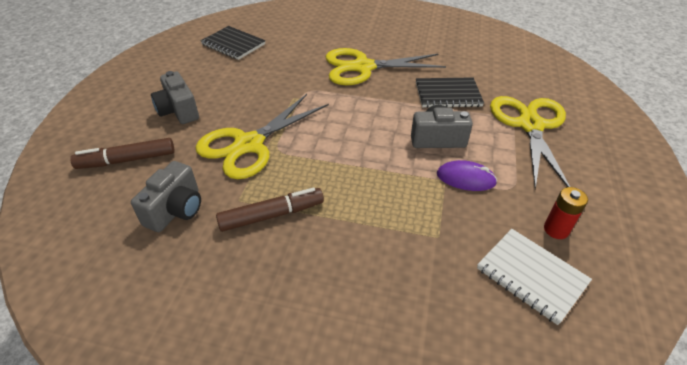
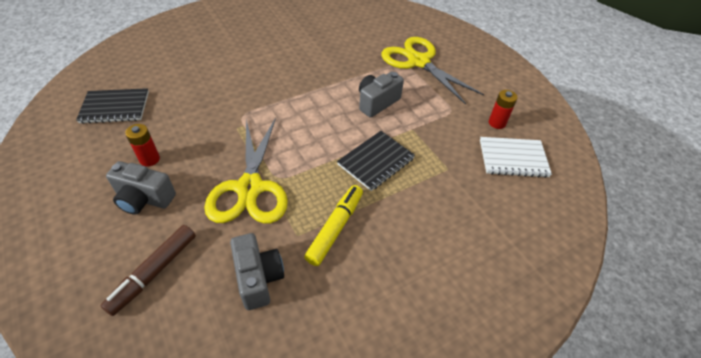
camera: 45 degrees left, 5 degrees up
(212, 88) = (149, 159): none -> red battery
(272, 215) = (335, 228): brown marker -> yellow marker
(363, 67) = (263, 72): yellow scissors -> none
(448, 94) = (347, 65): black notebook -> black notebook (376, 161)
(465, 178) = (422, 120): purple mouse -> none

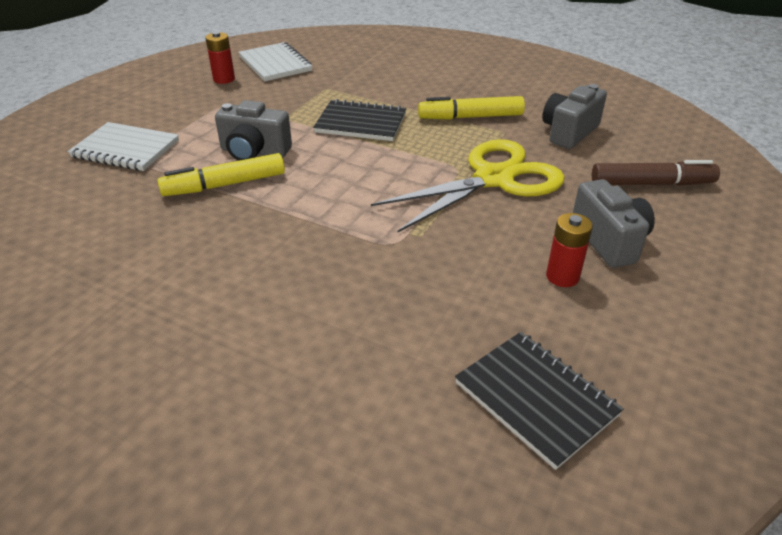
camera: 120 degrees left, 10 degrees down
(350, 82) = (225, 185): none -> yellow marker
(418, 62) = (125, 149): yellow scissors -> white notebook

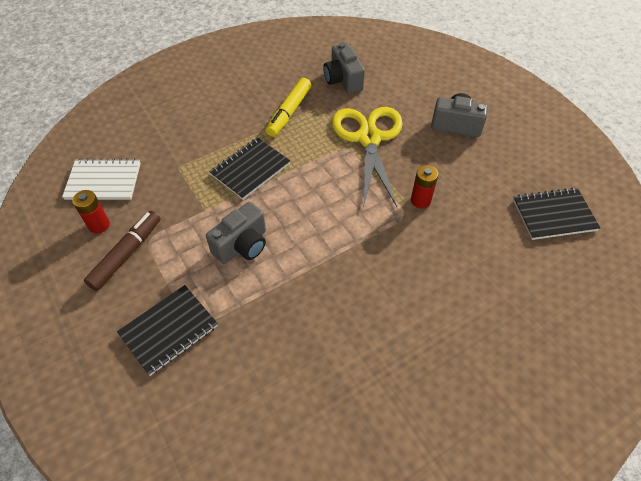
camera: 60 degrees left, 15 degrees up
(125, 149) = (169, 330): white notebook -> black notebook
(225, 185) = (276, 278): yellow marker -> none
(562, 277) = (474, 158): red battery -> red battery (420, 200)
(651, 183) = (417, 80): brown marker -> brown marker (126, 254)

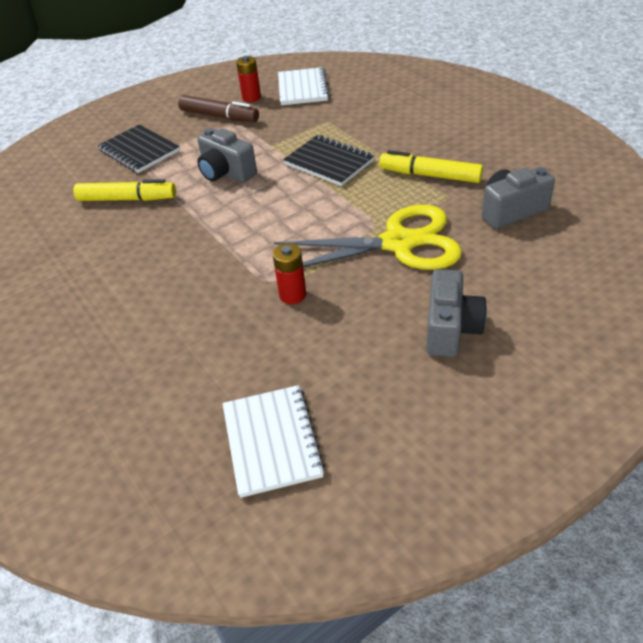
camera: 90 degrees right, 10 degrees down
(264, 332) = (127, 199): none -> yellow marker
(553, 215) = (272, 441): black notebook -> white notebook

